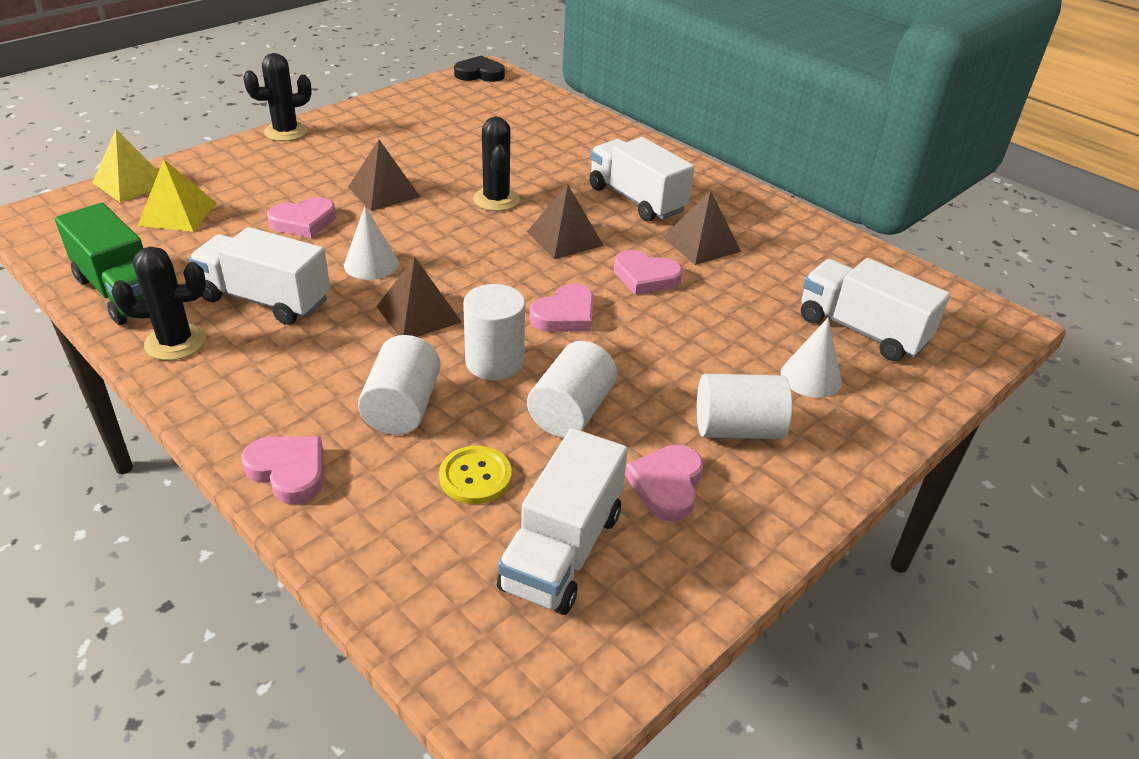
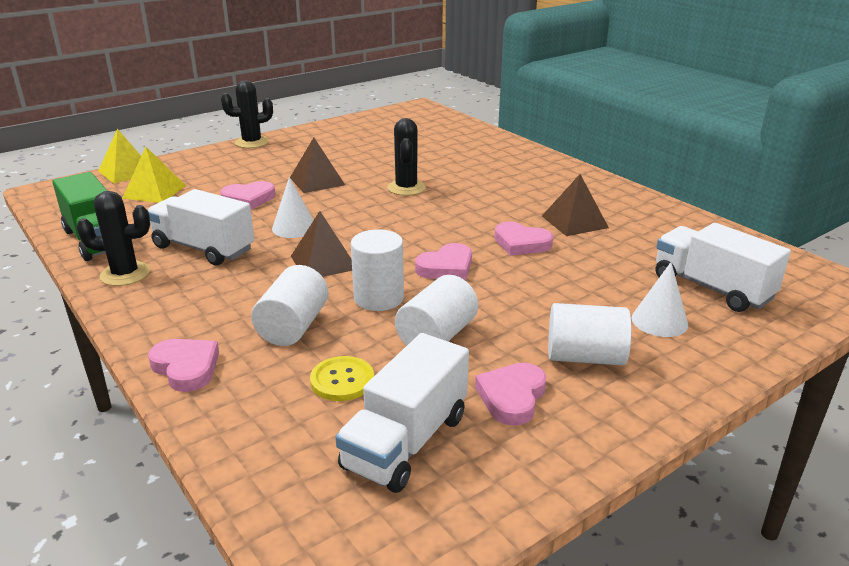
camera: 10 degrees right, 10 degrees down
(479, 74) = (412, 109): black heart -> none
(565, 238) = (457, 215): brown pyramid -> none
(636, 199) = (523, 190): white truck -> none

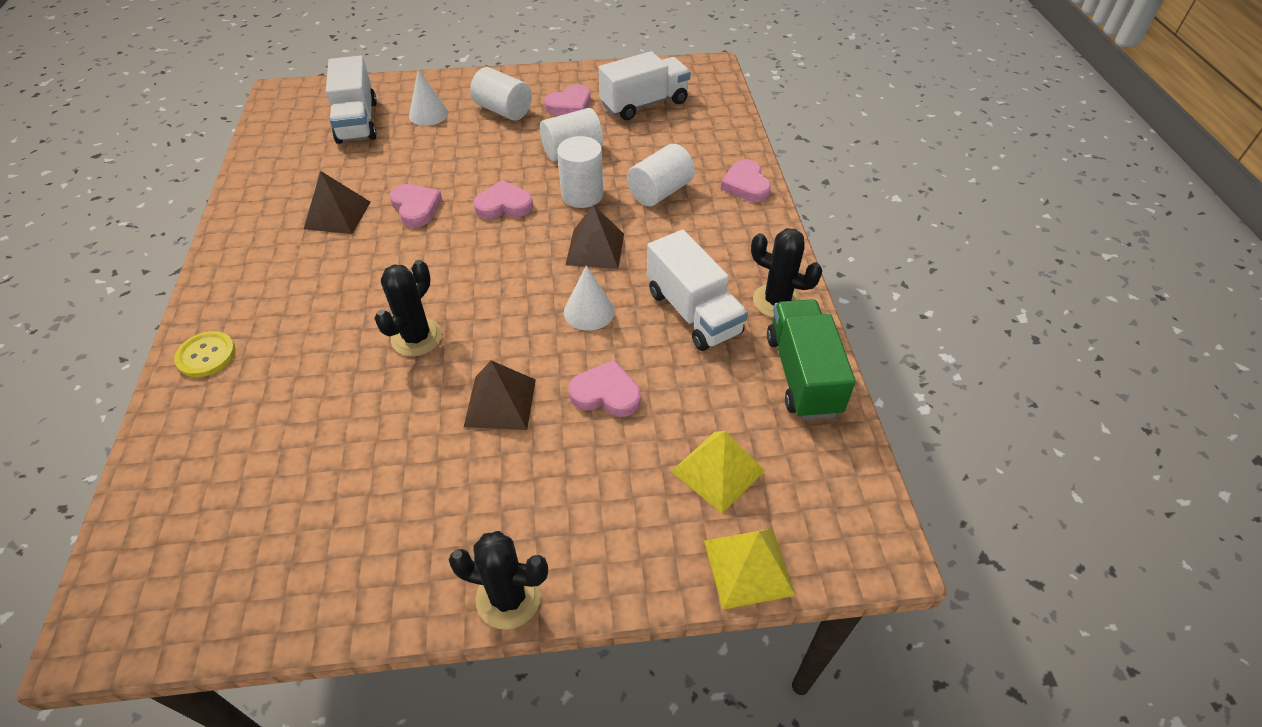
camera: 150 degrees left, 20 degrees up
(342, 380) = (653, 144): yellow button -> yellow button (206, 355)

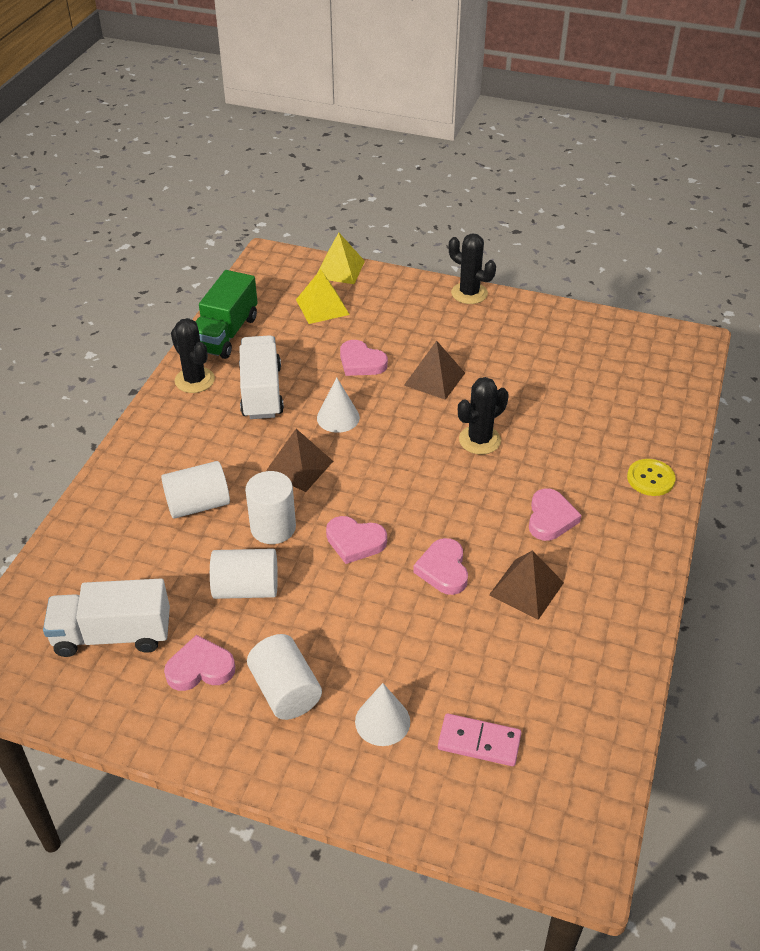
camera: 155 degrees left, 5 degrees down
(357, 122) = (479, 742): white truck -> pink domino
(746, 185) = (114, 484): pink heart -> pink heart (550, 518)

